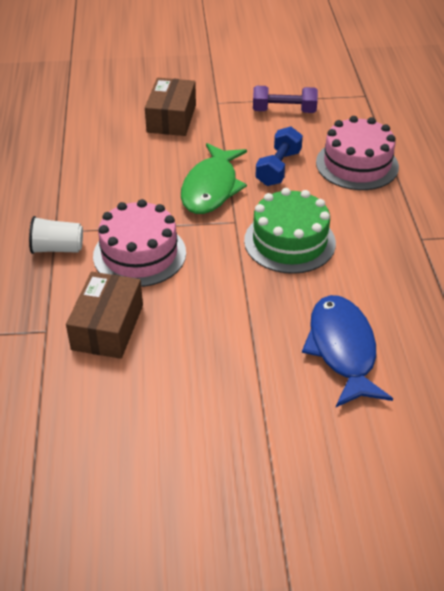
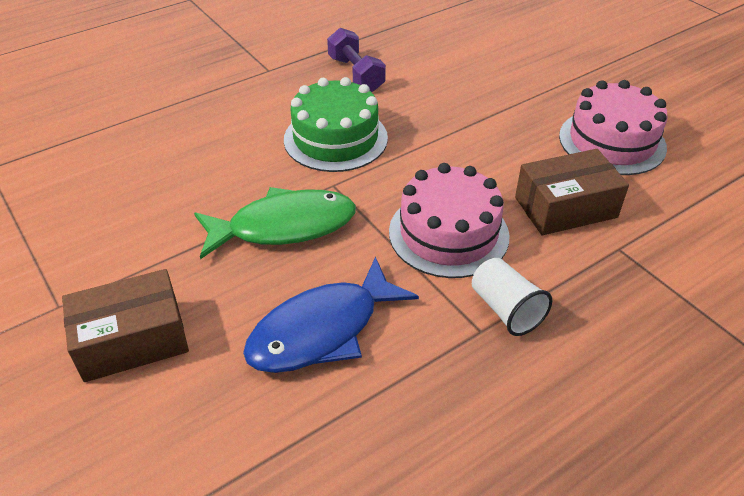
camera: 120 degrees left, 0 degrees up
(278, 168) = (206, 187): blue dumbbell -> none
(284, 111) = (59, 227): purple dumbbell -> purple dumbbell (355, 74)
(342, 349) = (445, 74): blue fish -> blue fish (322, 330)
(357, 164) = (163, 134): pink cake -> pink cake (612, 141)

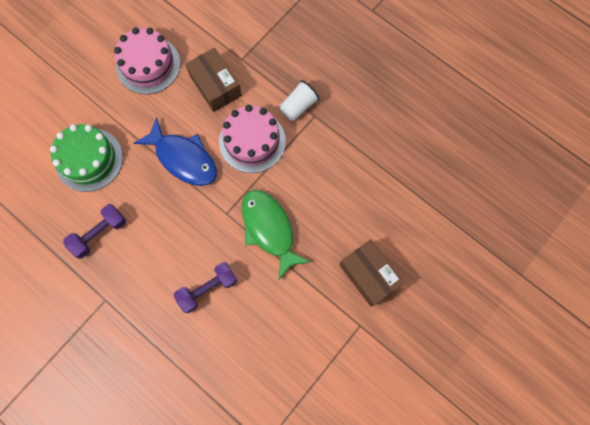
camera: 105 degrees left, 30 degrees up
(230, 150) = (207, 289): none -> purple dumbbell
(322, 330) = (336, 186): blue fish -> blue fish (183, 158)
(335, 138) = (180, 225): green cake -> green cake (89, 159)

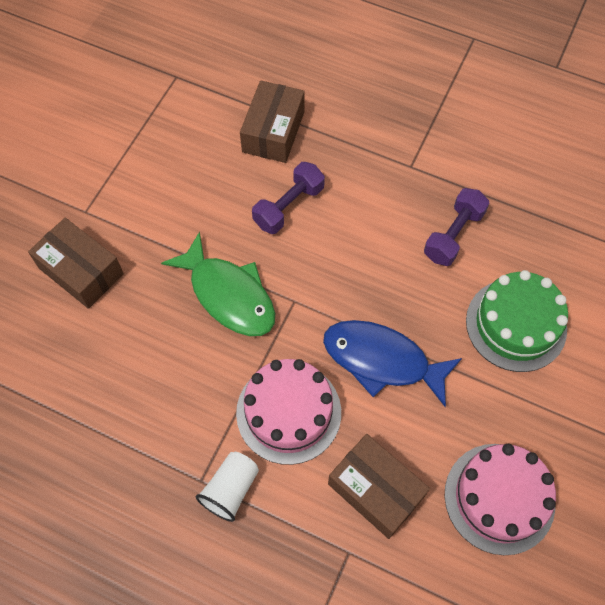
camera: 165 degrees right, 10 degrees down
(199, 362) = (273, 131): none -> brown box

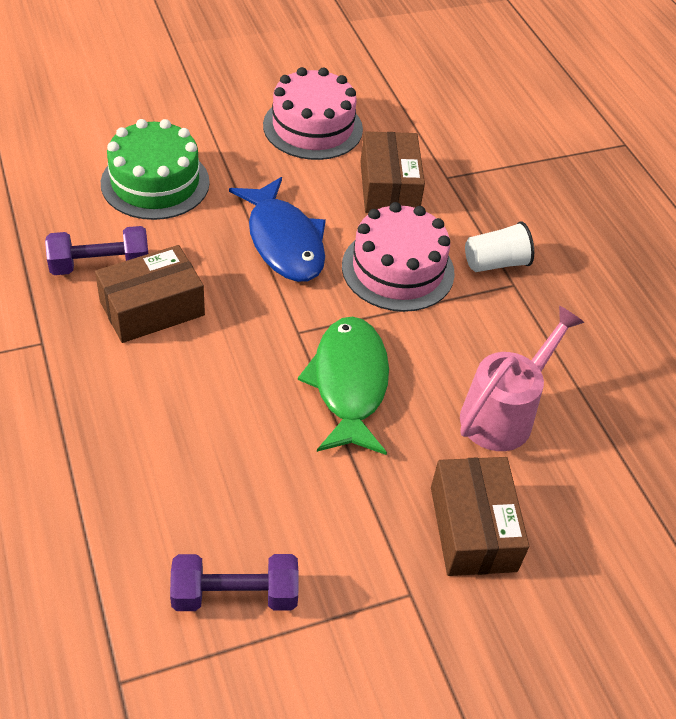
camera: 140 degrees left, 15 degrees down
(121, 360) = (503, 413): none -> pink watering can
(273, 131) = (110, 496): brown box -> brown box (152, 308)
(289, 206) = (199, 408): purple dumbbell -> purple dumbbell (235, 594)

